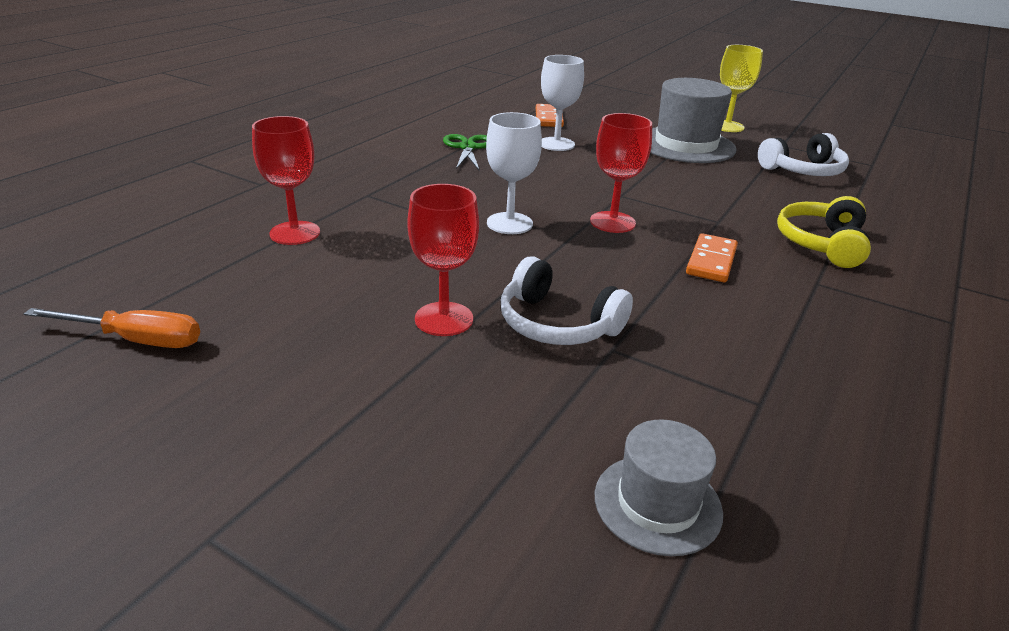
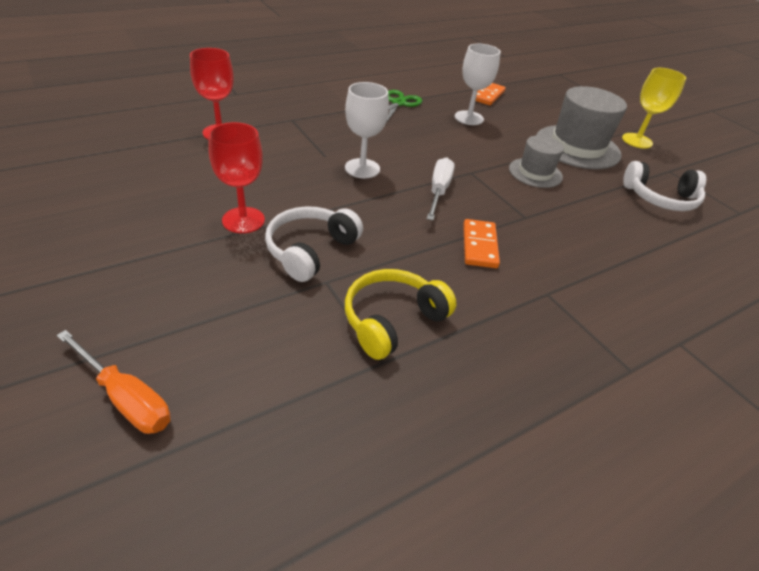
camera: 25 degrees right, 10 degrees up
(136, 340) = (70, 172): orange screwdriver -> orange screwdriver (126, 398)
(557, 324) = (310, 250): white headphones -> white headphones turned 60 degrees clockwise
(612, 222) = (438, 191): red goblet -> white screwdriver
(657, 503) = (232, 393): grey hat -> grey hat (535, 173)
(711, 261) = (479, 246): orange domino -> orange domino turned 45 degrees counterclockwise
(821, 244) = (594, 264): yellow headphones -> yellow headphones (392, 320)

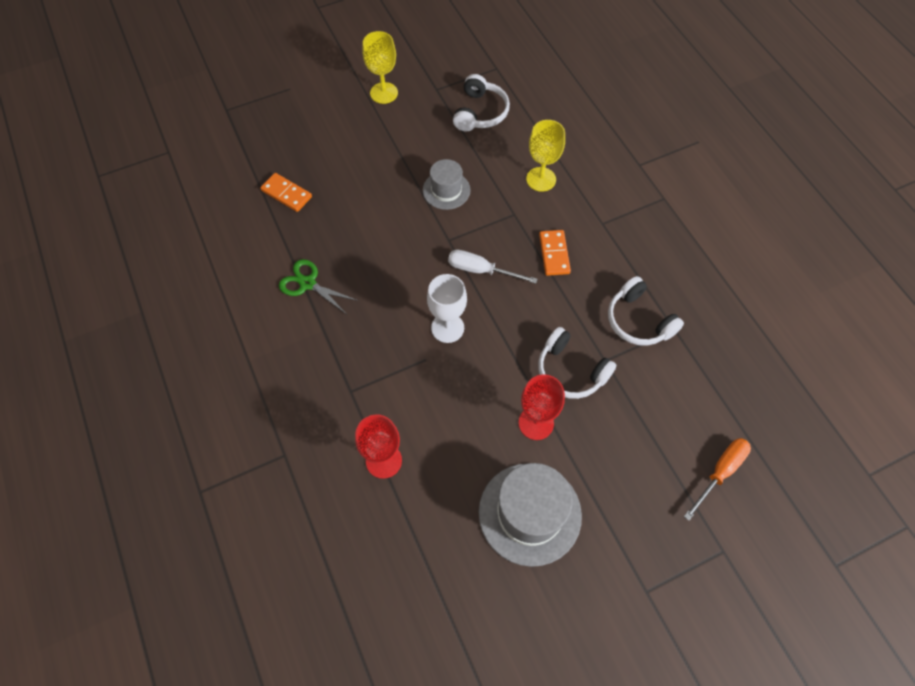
camera: 80 degrees left, 20 degrees up
(392, 320) = (638, 321): yellow headphones -> white headphones
(469, 118) = (341, 222): white goblet -> none
(479, 246) = (554, 254): orange domino -> orange domino turned 75 degrees clockwise
(577, 147) = (398, 144): grey hat -> grey hat (529, 513)
(590, 240) = (541, 179): none -> yellow goblet

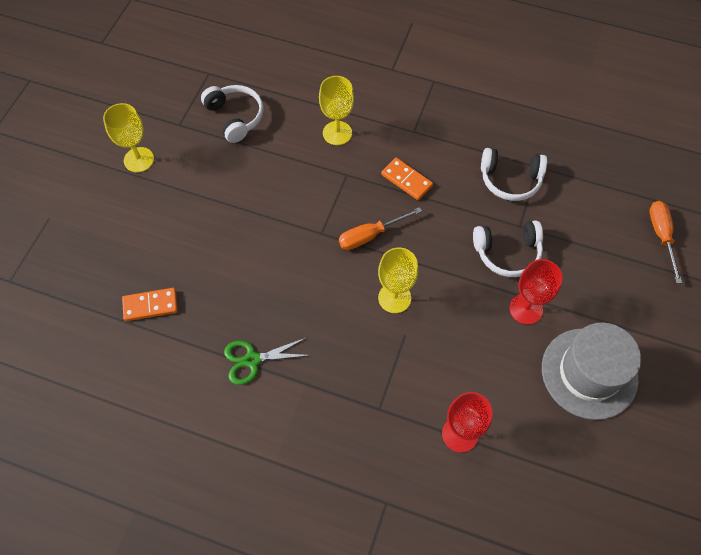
camera: 45 degrees left, 0 degrees up
(446, 190) = (277, 197): grey hat -> none
(447, 328) = (394, 298): white goblet -> yellow goblet
(481, 270) = (370, 235): white screwdriver -> orange screwdriver

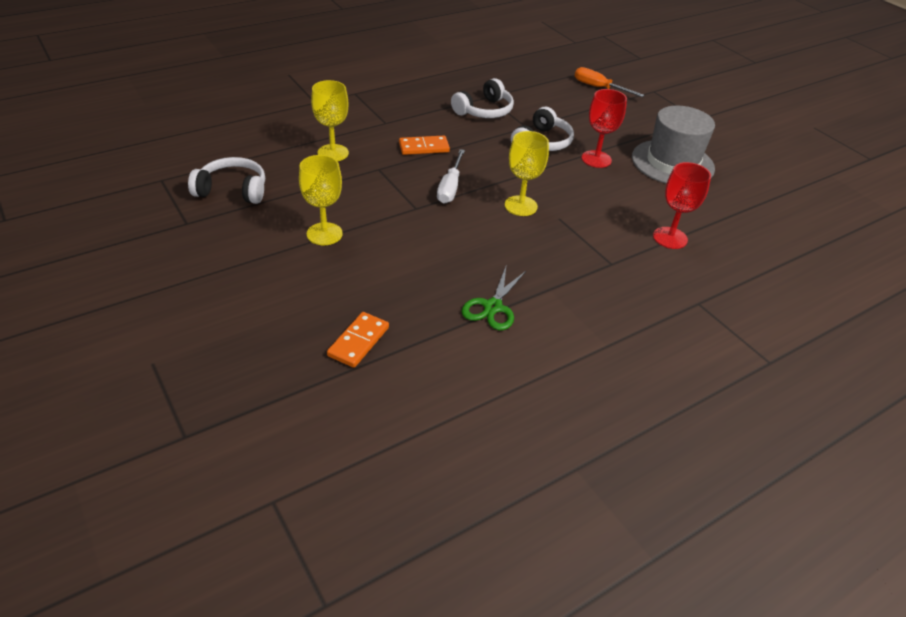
camera: 55 degrees left, 20 degrees down
(139, 160) = (184, 266): yellow goblet -> yellow goblet (324, 234)
(370, 235) = (450, 187): orange screwdriver -> white screwdriver

